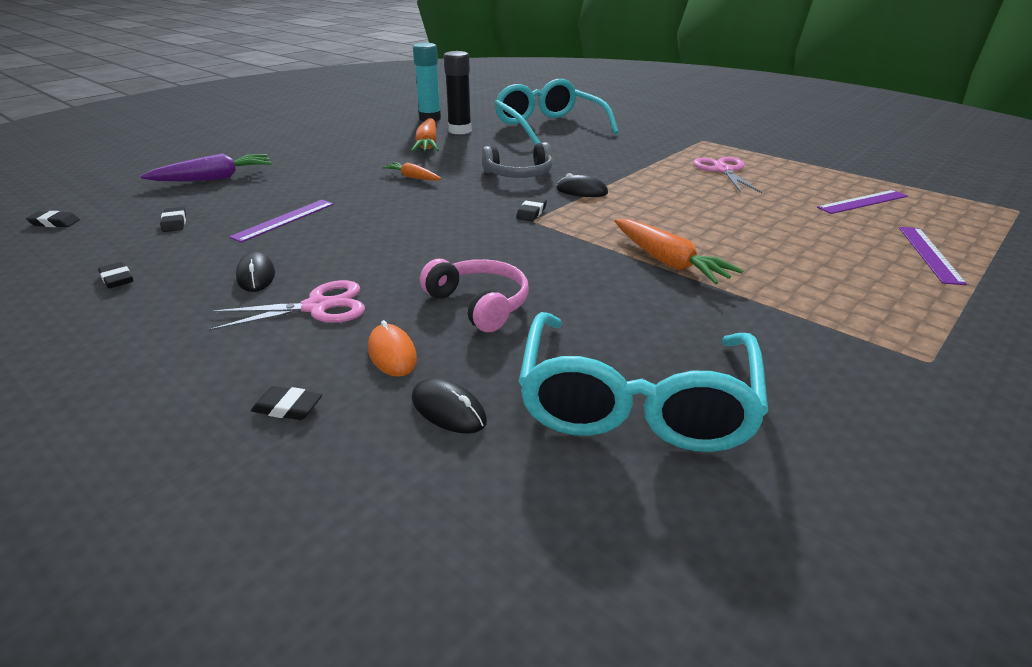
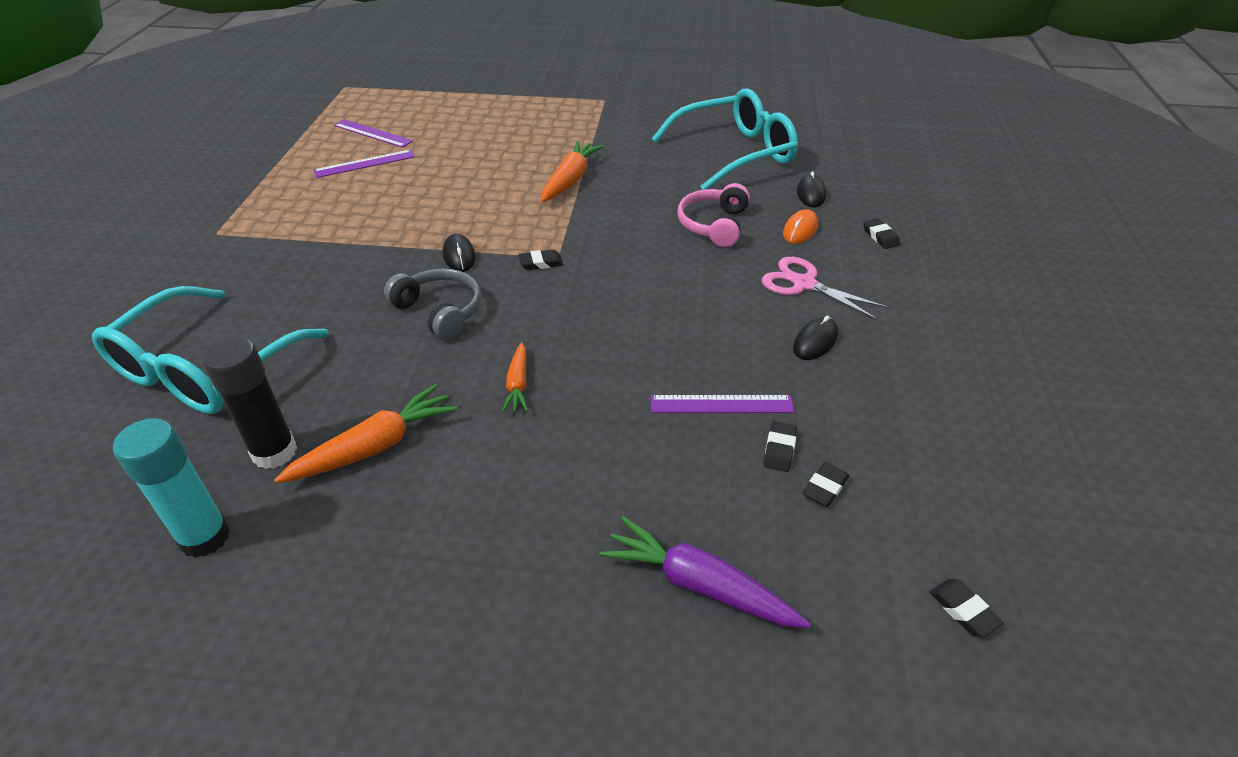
camera: 125 degrees left, 10 degrees up
(117, 279) = (926, 418): black eraser -> black eraser (779, 449)
(723, 170) = (330, 200): pink scissors -> none
(929, 254) = (461, 107): purple ruler -> purple ruler (364, 164)

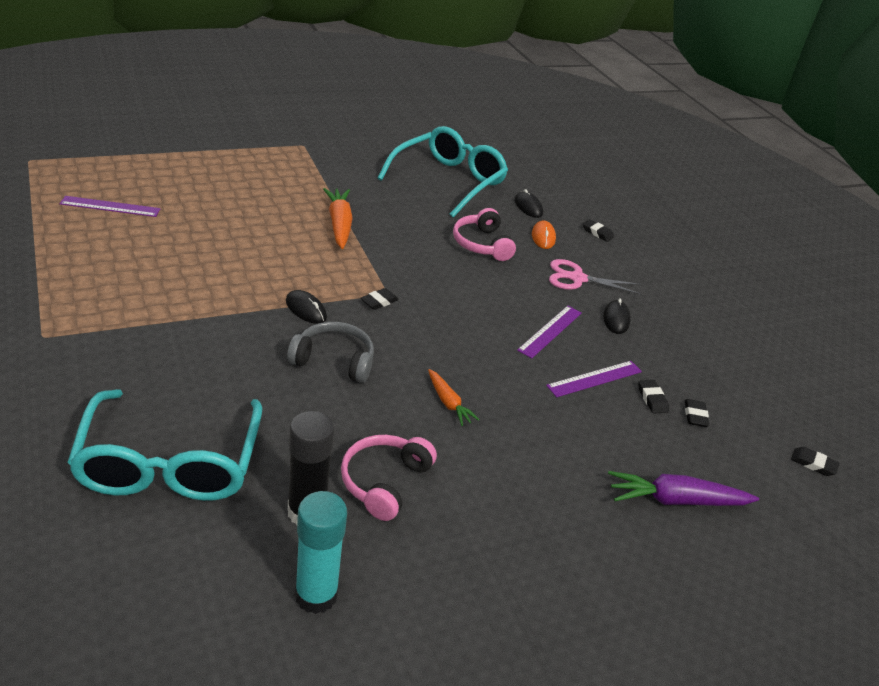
camera: 35 degrees left, 5 degrees down
(364, 164) = (132, 239): purple ruler -> purple ruler (550, 331)
(374, 447) = (384, 482): orange carrot -> pink headphones

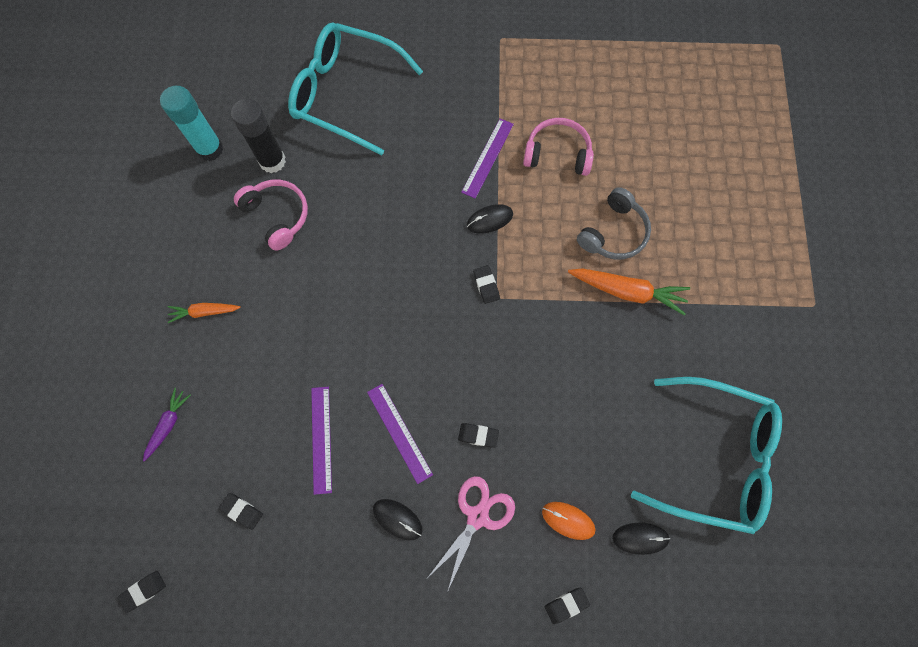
camera: 120 degrees right, 35 degrees up
(110, 206) = (684, 98): purple ruler -> purple ruler (487, 158)
(334, 360) = (416, 222): grey headphones -> grey headphones (613, 233)
(448, 181) = (714, 457): turquoise glasses -> turquoise glasses turned 45 degrees counterclockwise
(448, 402) = (337, 292): orange carrot -> orange carrot (204, 312)
(482, 244) = (565, 434): pink headphones -> pink headphones (557, 154)
(652, 399) = (277, 481): black eraser -> black eraser (478, 435)
(676, 500) = (168, 424): purple carrot -> purple carrot, size x0.59

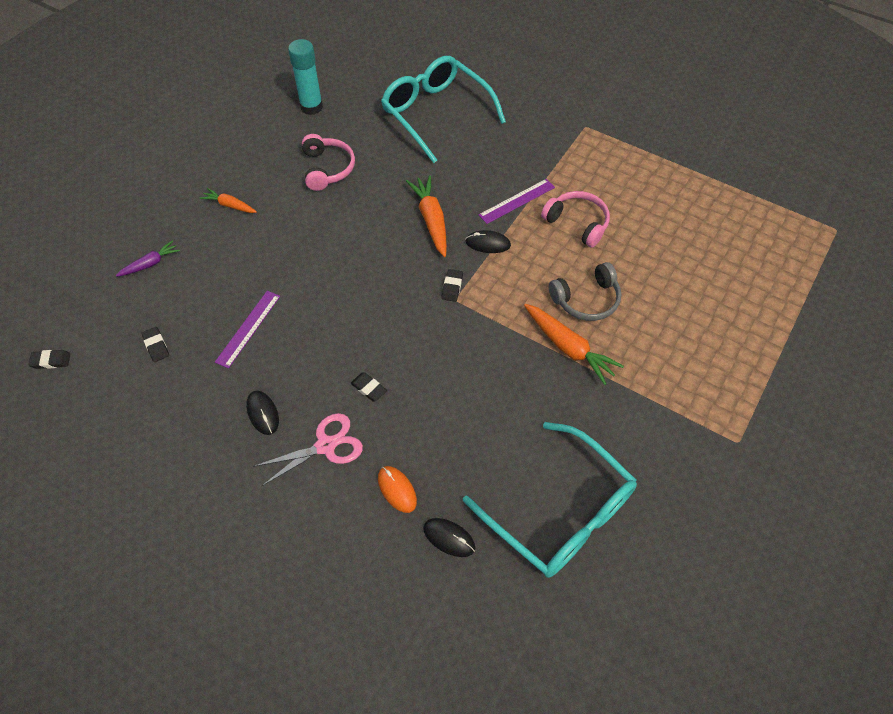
camera: 30 degrees right, 15 degrees down
(272, 161) = (350, 133): black glue stick -> none
(399, 432) = (309, 354): purple ruler -> none
(420, 222) = (431, 220): none -> orange carrot
(566, 605) = (349, 552): black eraser -> none

